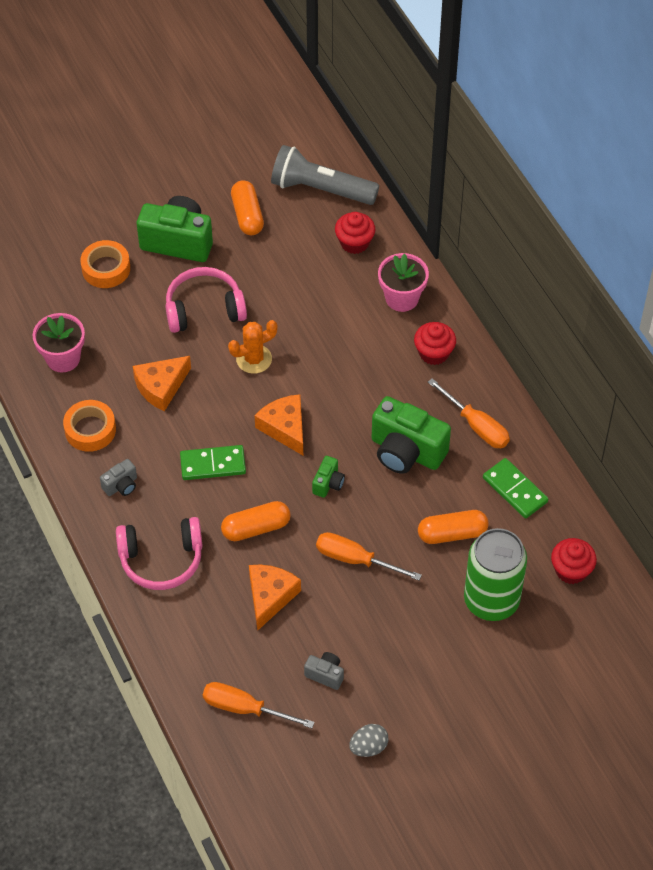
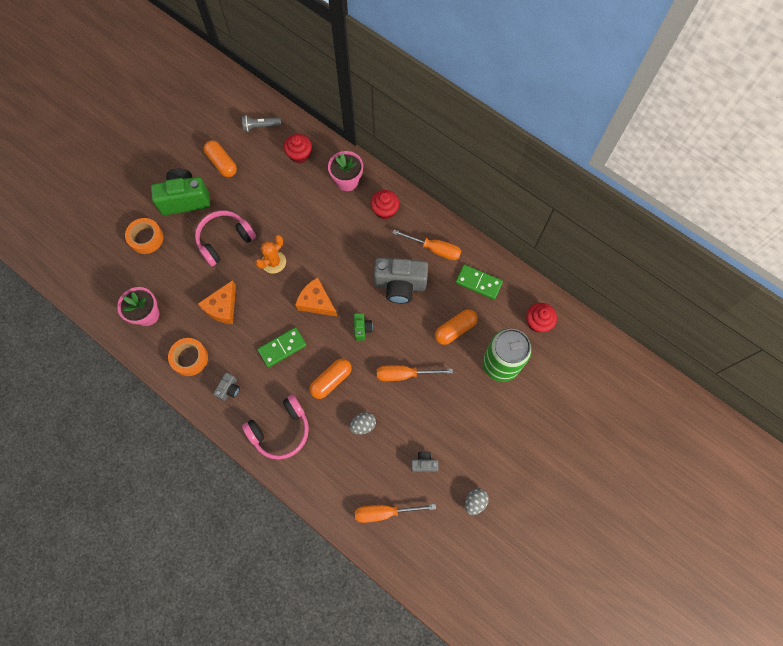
camera: 25 degrees left, 15 degrees up
(270, 596) = (363, 425): orange cheese -> grey egg
(321, 189) = (261, 126): grey flashlight -> grey flashlight, size x0.53
(406, 451) = (400, 285): green camera -> grey camera

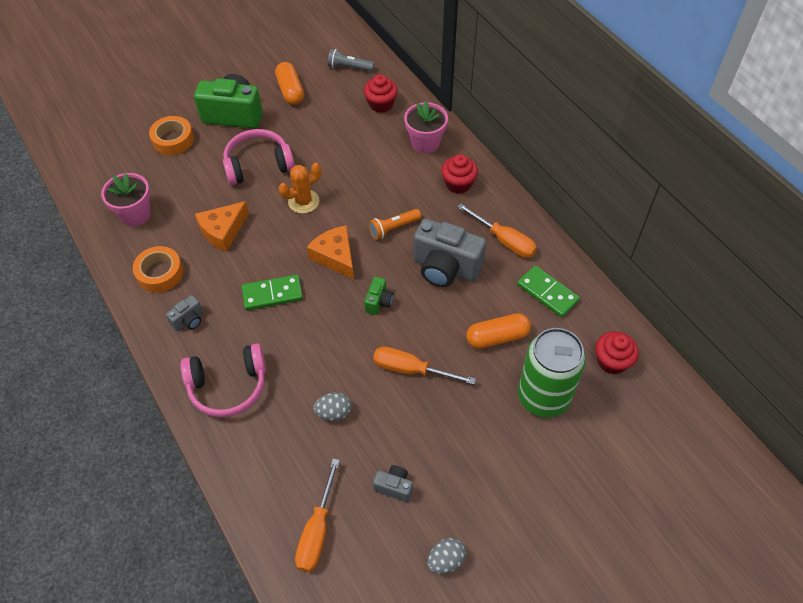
camera: 20 degrees right, 15 degrees down
(331, 380) = (316, 348): orange capsule -> none
(350, 264) = (393, 228): none -> orange flashlight
(384, 512) = (317, 531): orange screwdriver -> orange screwdriver turned 90 degrees counterclockwise

